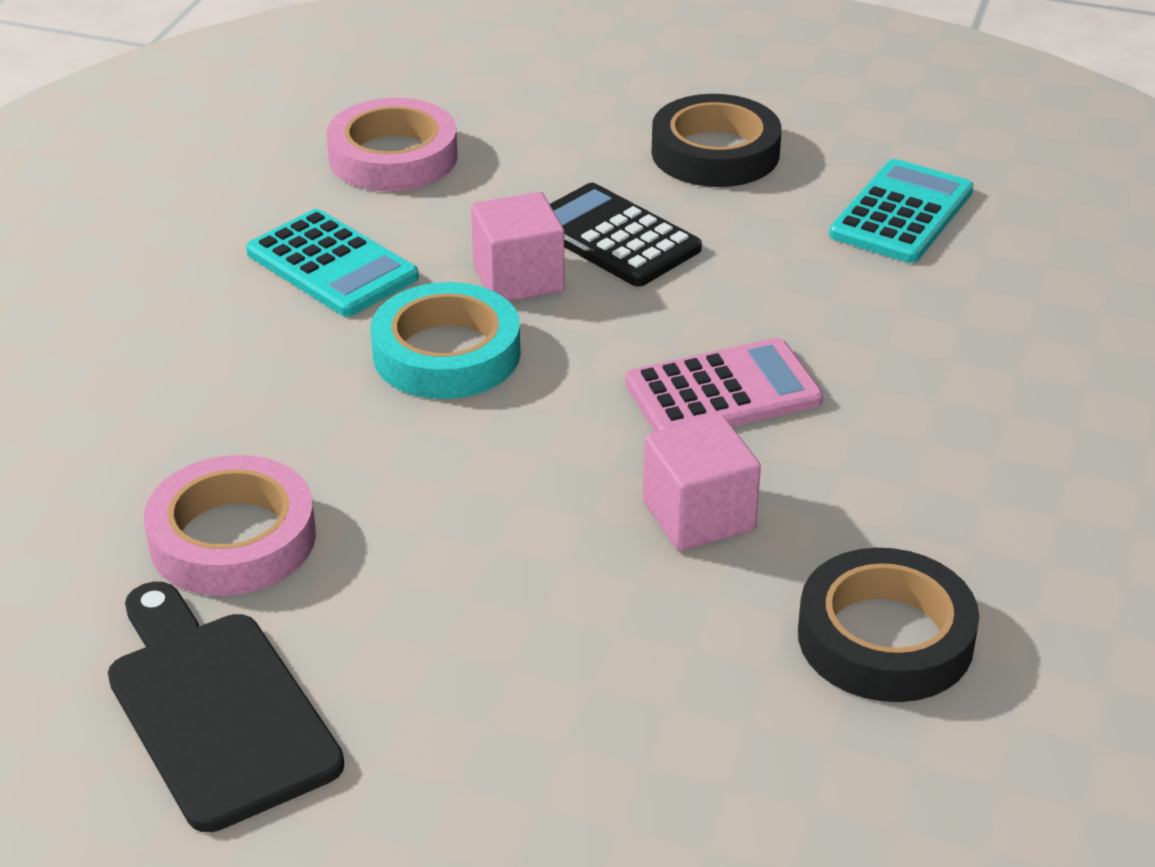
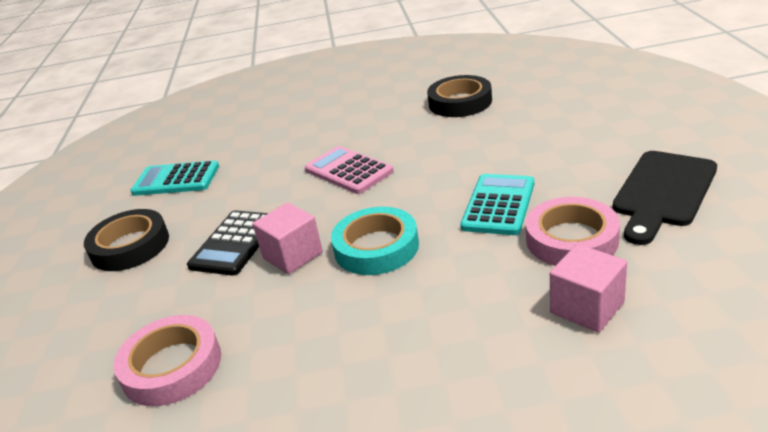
camera: 110 degrees left, 5 degrees down
(331, 265) = (320, 327): turquoise calculator -> turquoise calculator (499, 205)
(698, 515) = (433, 148): pink cube -> pink cube (587, 307)

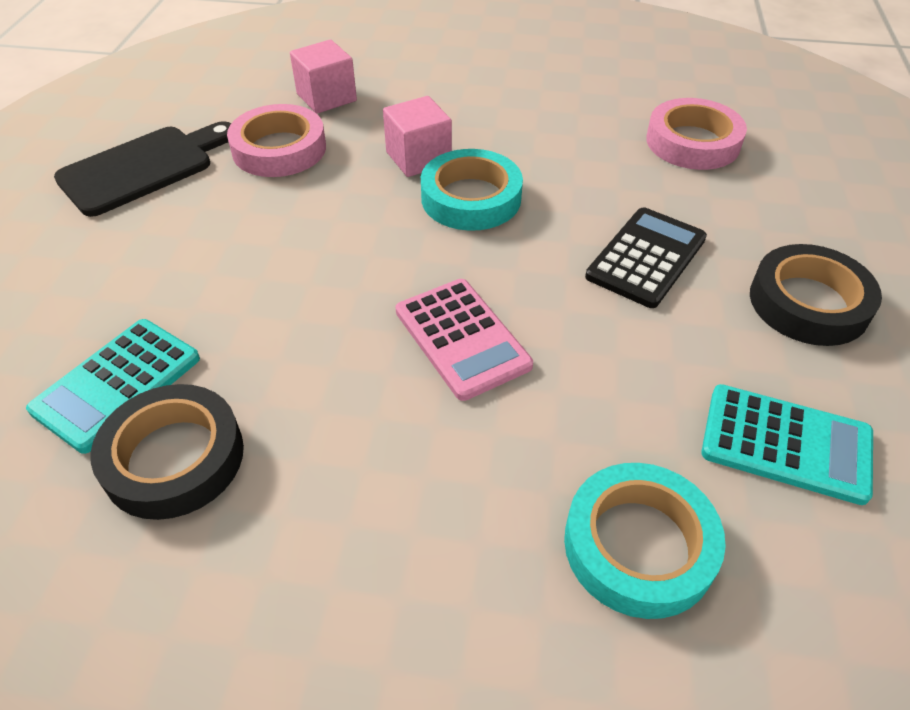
camera: 170 degrees left, 15 degrees up
(251, 136) = (639, 545): none -> turquoise tape
(293, 255) = (570, 217): pink cube -> pink cube (418, 158)
(499, 205) = (308, 207): turquoise calculator -> turquoise calculator (117, 384)

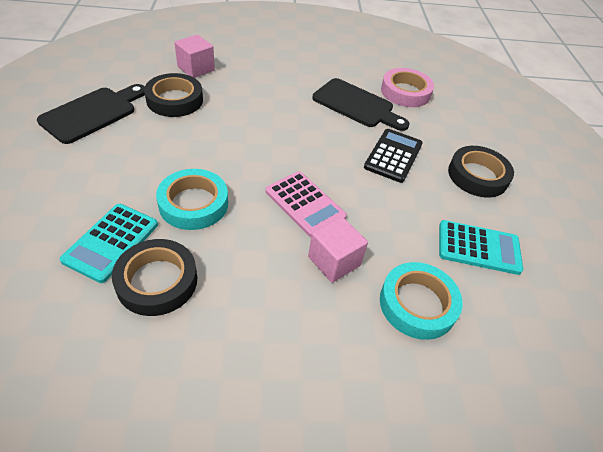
camera: 15 degrees left, 0 degrees up
(279, 149) = (175, 100): pink tape -> black tape
(418, 158) = (258, 104): pink cube -> pink cube (334, 261)
(471, 198) = (293, 126): turquoise tape -> turquoise tape (193, 204)
(595, 164) = (357, 105): none -> black cutting board

